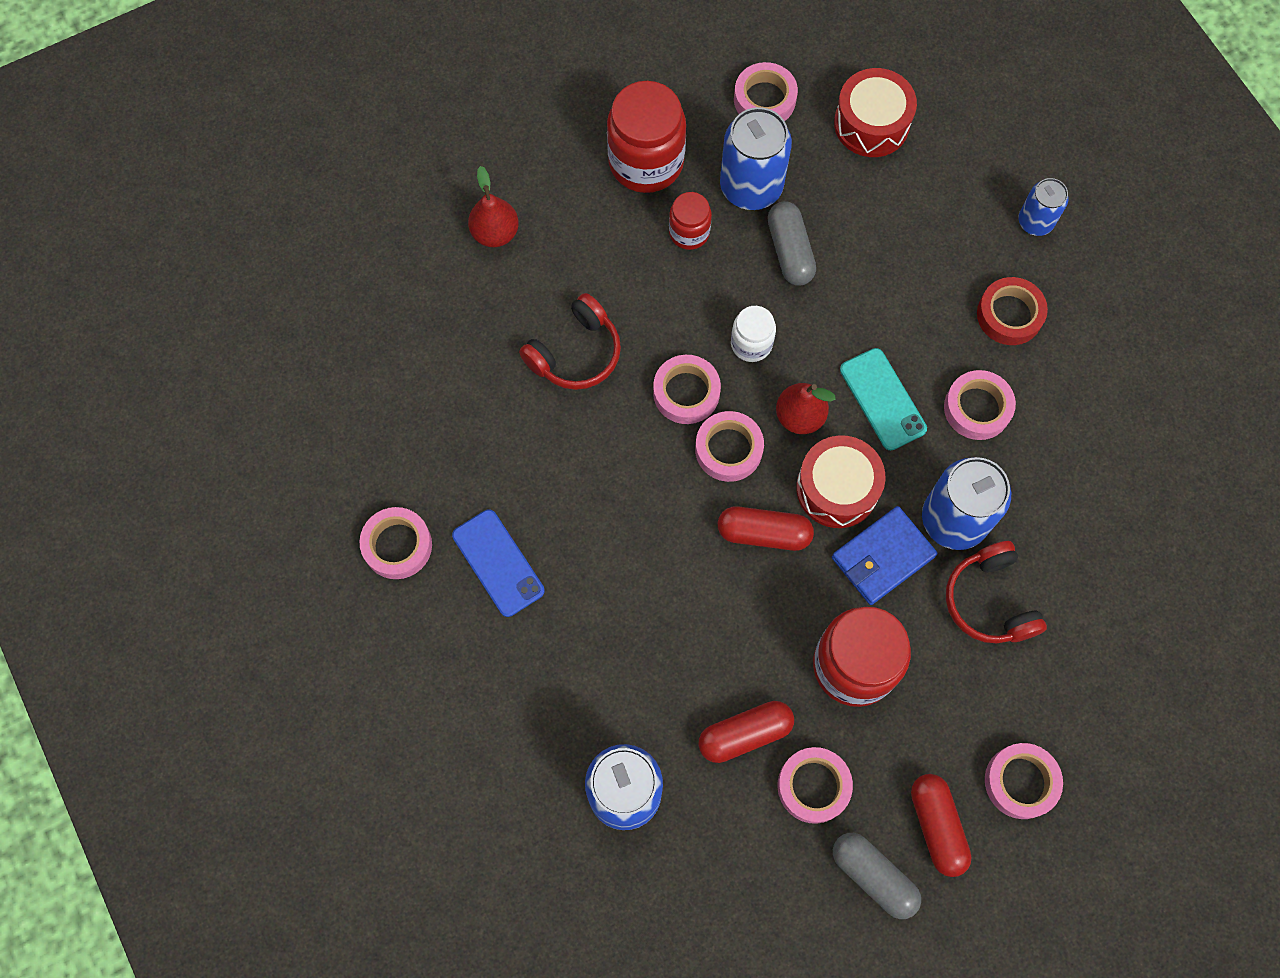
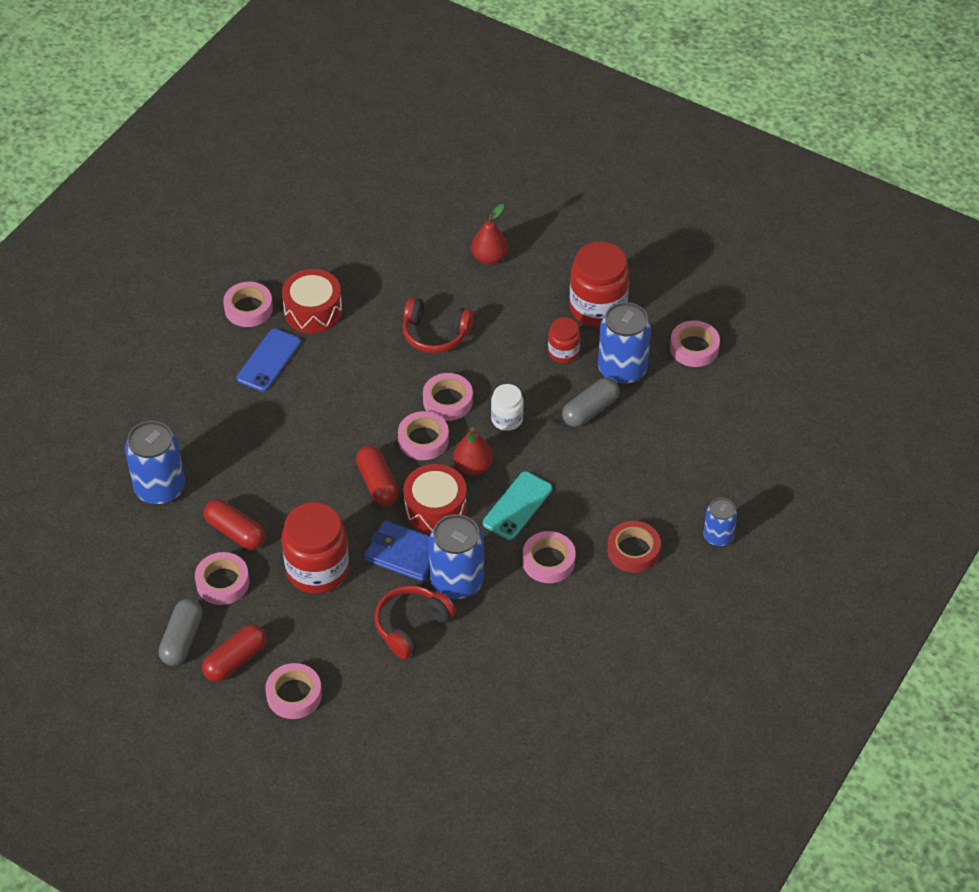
camera: 60 degrees right, 20 degrees down
(871, 123) = (722, 413): red drum -> red drum (313, 311)

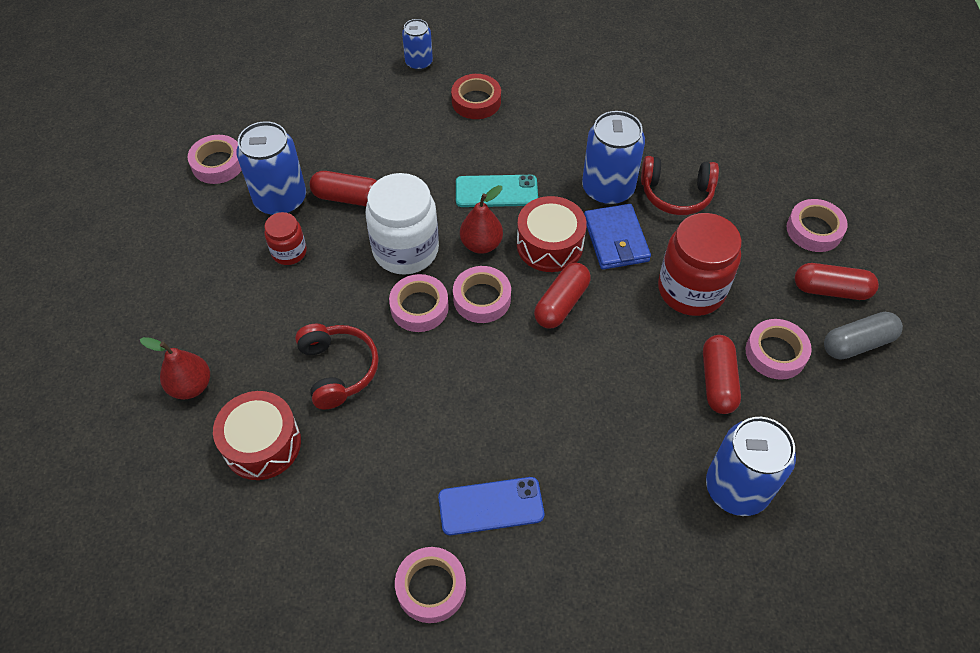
camera: 125 degrees left, 5 degrees up
(313, 311) = (386, 511): red drum -> red drum (262, 444)
(507, 419) = (405, 250): white jar -> white jar, size x1.87
(548, 561) = (533, 144): pink tape -> none
(590, 410) = (348, 198): grey capsule -> red capsule
(598, 308) = (210, 256): red jar -> none

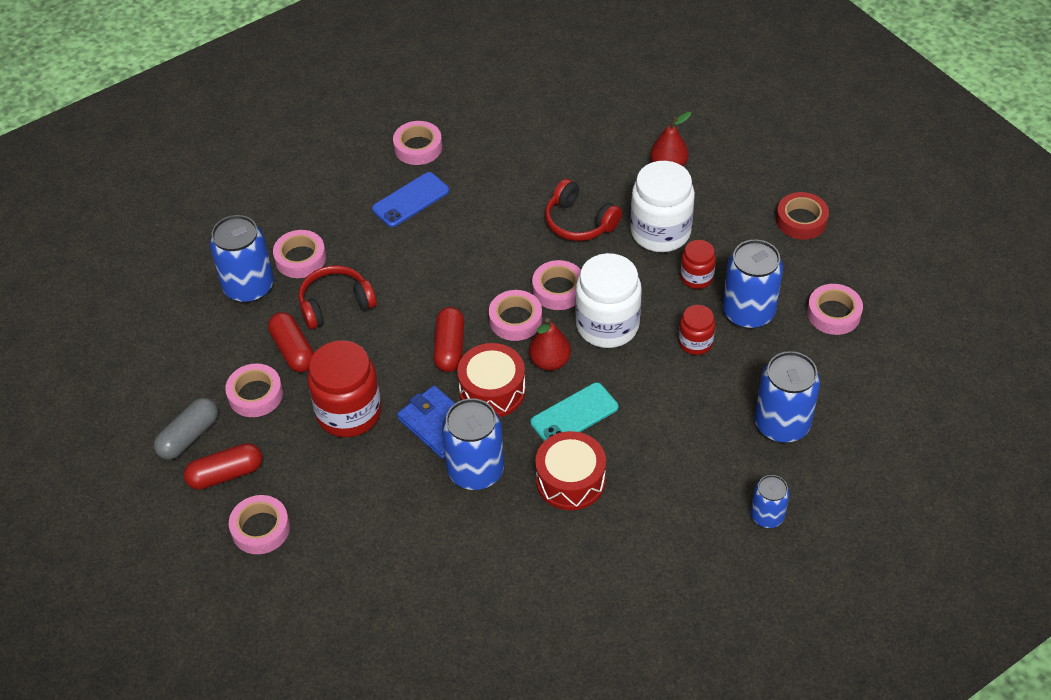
camera: 150 degrees right, 5 degrees down
(262, 444) = (587, 160): red drum -> red drum (570, 480)
(274, 314) = (660, 232): none -> white jar
(347, 109) = (782, 424): none -> blue can
(348, 198) = (695, 342): red capsule -> red jar
(476, 101) = (670, 500): red tape -> red tape (801, 220)
(660, 495) = (300, 258): none -> pink tape
(676, 194) = (408, 499): red headphones -> red headphones (335, 304)

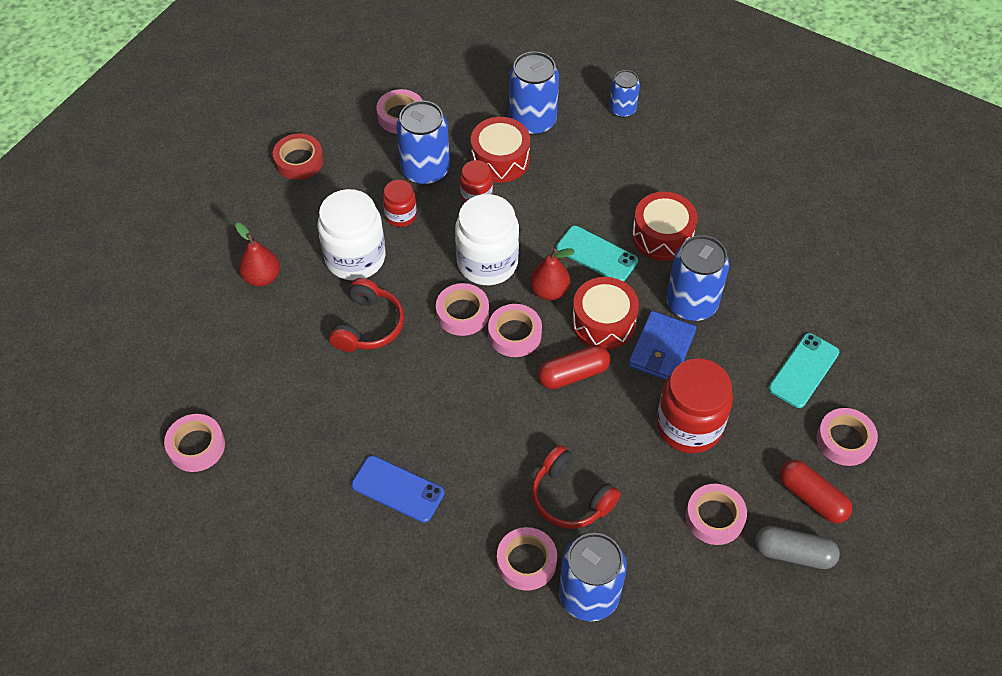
camera: 115 degrees left, 5 degrees up
(293, 350) = (646, 509): red capsule -> none
(349, 531) = (803, 370): none -> turquoise phone
(418, 147) = (314, 516): pink tape -> pink tape (196, 446)
(736, 377) = (500, 160): none -> red drum

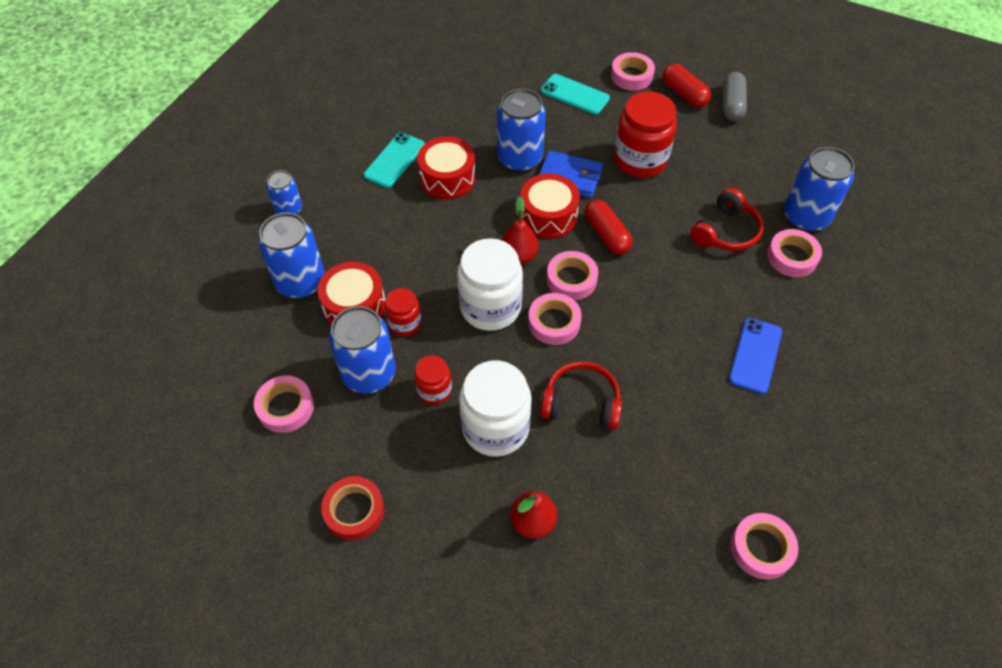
camera: 95 degrees left, 0 degrees up
(596, 254) = (473, 223): turquoise phone -> turquoise phone (394, 160)
(714, 517) = (716, 145): pink tape -> none
(812, 497) = (684, 94): red capsule -> red capsule turned 75 degrees counterclockwise

